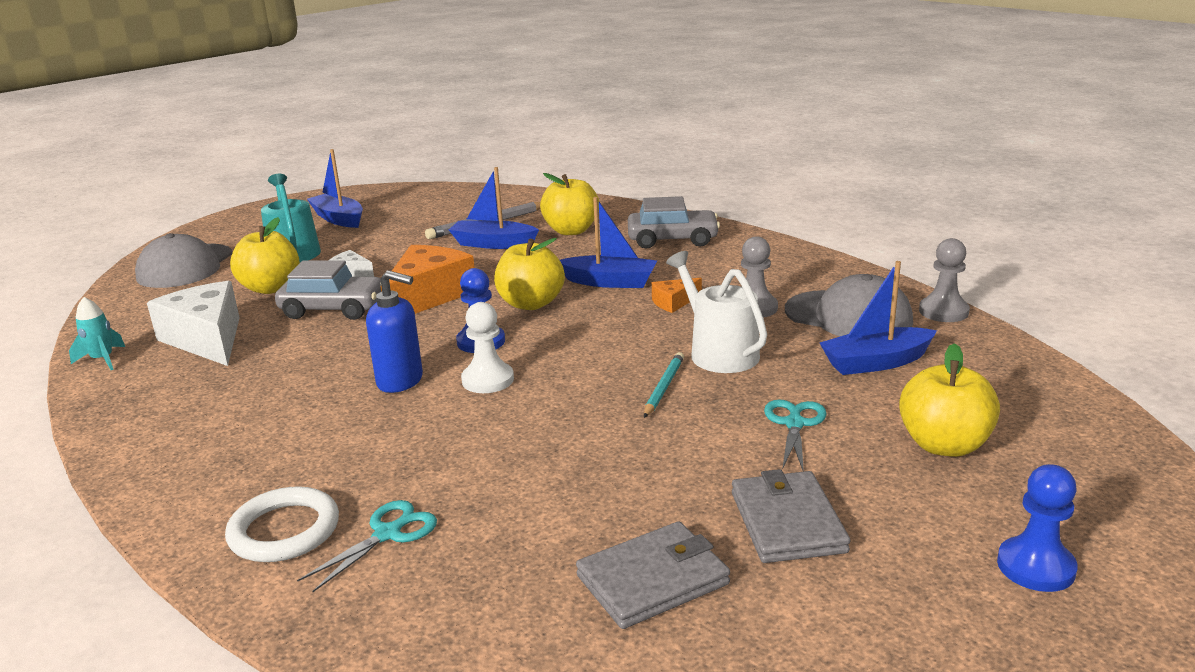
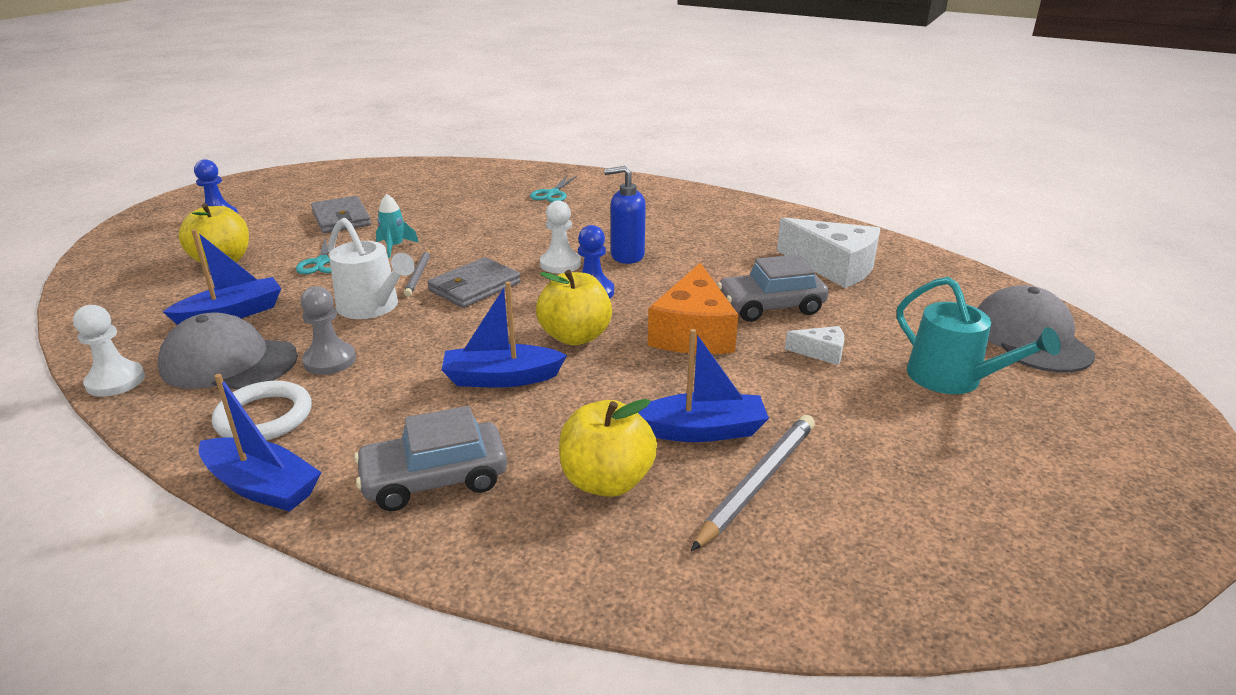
camera: 160 degrees right, 5 degrees up
(102, 360) = (882, 244): turquoise rocket -> turquoise rocket (395, 247)
(271, 288) = (875, 322): yellow apple -> none
(284, 530) = (606, 189): white ring -> white ring (264, 417)
(338, 219) = (1014, 461): blue boat -> blue boat (262, 486)
(653, 580) = (412, 195): grey wallet -> grey wallet (474, 287)
(664, 387) = (419, 274): turquoise pencil -> grey pencil
(674, 302) = (419, 357): orange cheese -> none
(943, 312) = (115, 381): grey pawn -> white pawn

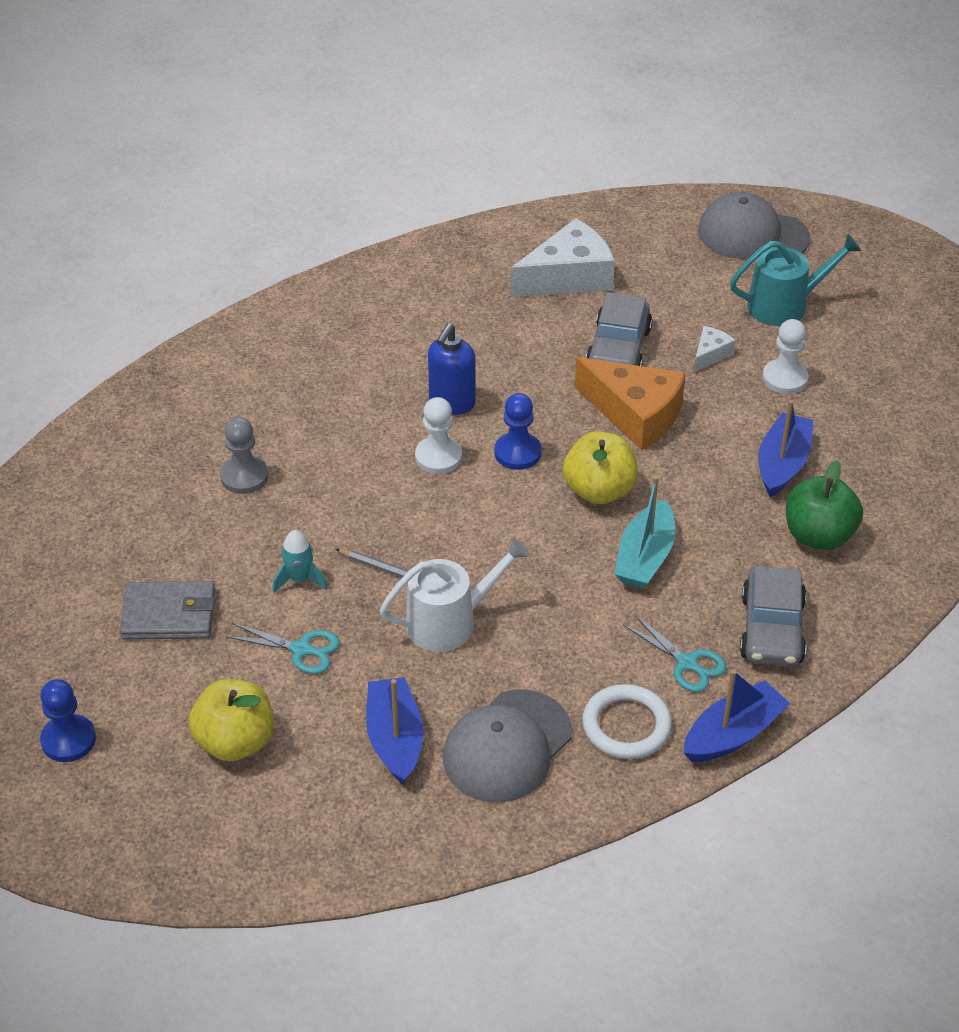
camera: 65 degrees left, 15 degrees up
(115, 381) = (498, 837): white pawn -> white pawn (785, 378)
(330, 360) = (547, 669): grey pawn -> grey pawn (244, 476)
(474, 287) = (451, 534): grey wallet -> none
(501, 378) = (645, 557): blue boat -> turquoise boat
(552, 194) = (231, 407): turquoise scissors -> turquoise scissors (686, 663)
(606, 481) = (818, 535): yellow apple -> green apple
(757, 482) = (855, 460): grey pencil -> none

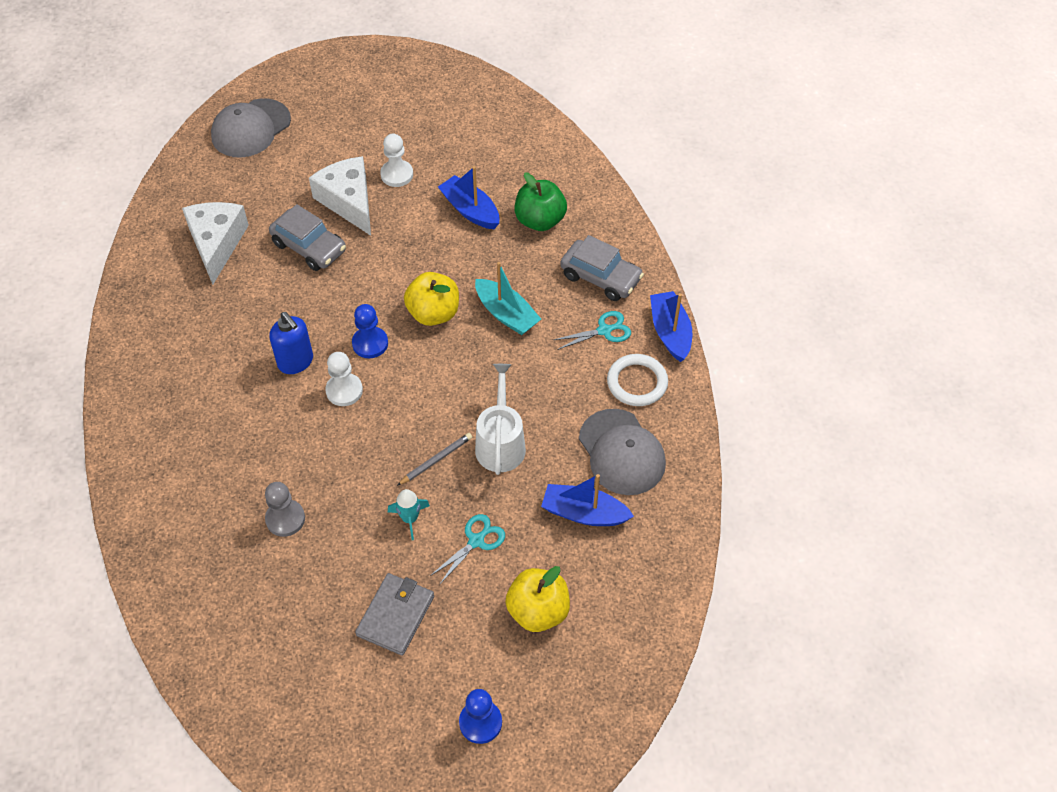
camera: 65 degrees left, 10 degrees up
(635, 414) = (377, 264): orange cheese -> none
(710, 354) = (349, 201): white cheese -> white cheese, size x2.12
(784, 305) = (330, 144): turquoise watering can -> none

